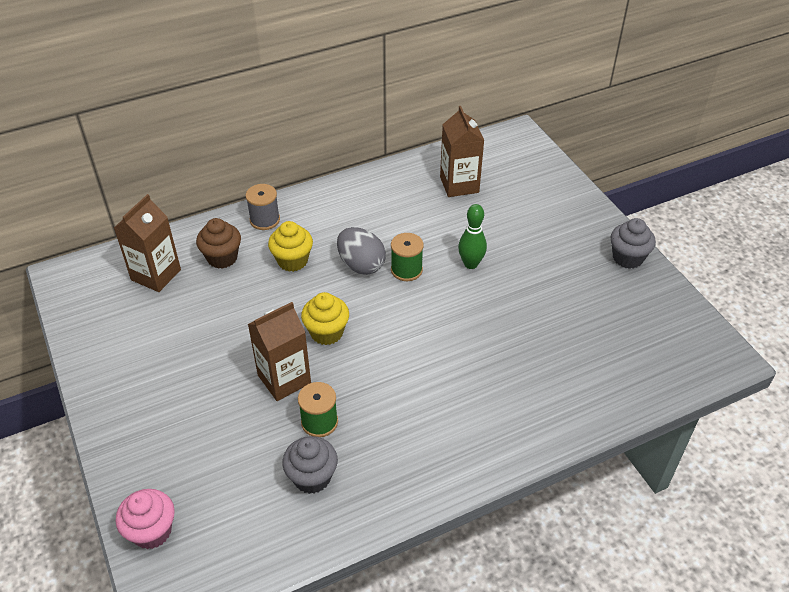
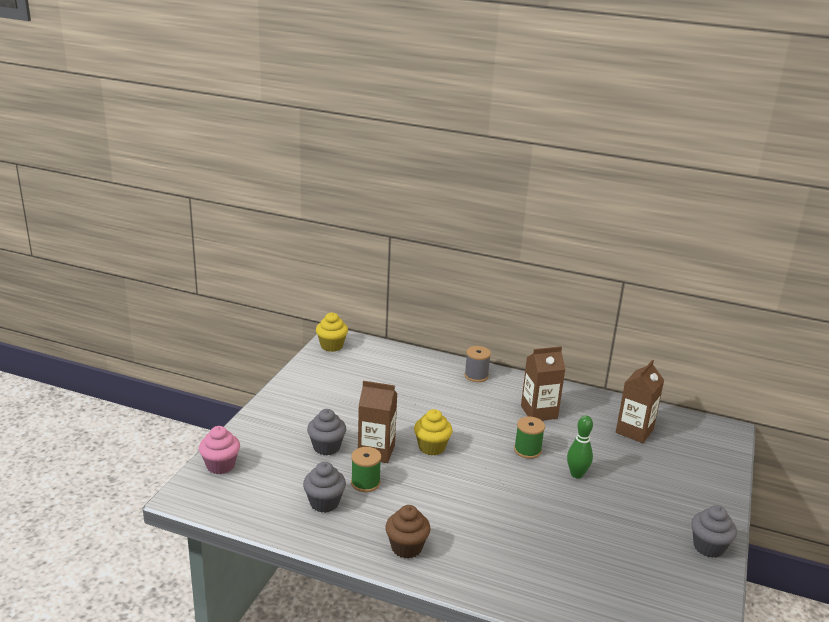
camera: 45 degrees right, 20 degrees down
(156, 275) = (380, 365): brown carton -> brown carton (539, 412)
(222, 258) = (426, 378): brown cupcake -> brown cupcake (406, 547)
(231, 414) = (326, 447): none -> grey cupcake
(292, 261) = (463, 403): yellow cupcake -> yellow cupcake (331, 346)
(361, 265) = (502, 430): grey egg -> none

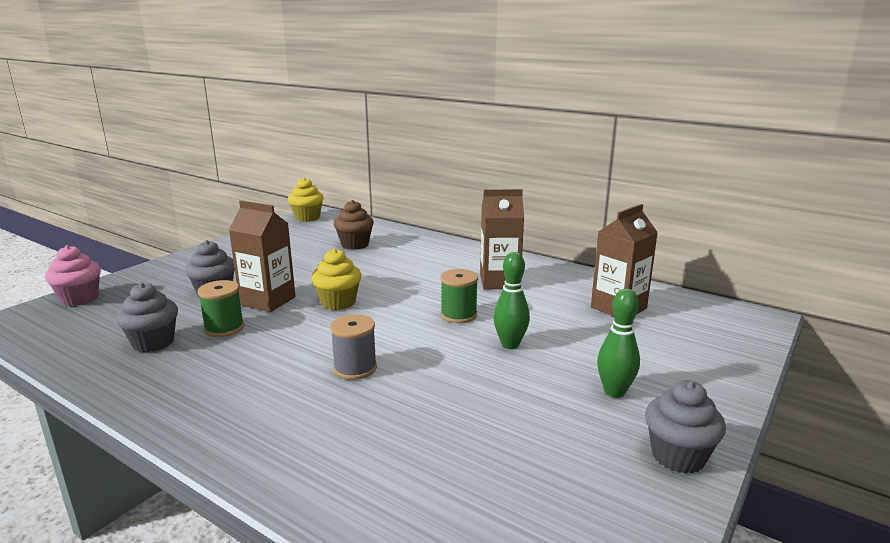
camera: 15 degrees right, 5 degrees down
(406, 547) = (205, 401): brown cupcake -> brown cupcake (355, 245)
(476, 376) = (445, 247): grey spool -> grey spool (355, 368)
(658, 506) = (614, 392): none -> green bowling pin

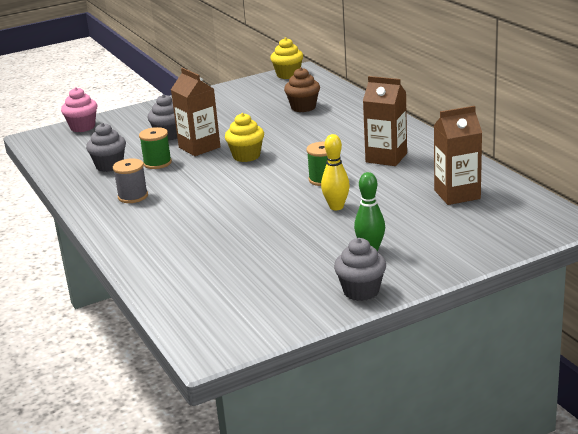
camera: 30 degrees right, 5 degrees up
(355, 368) = (217, 204): grey spool -> grey spool (133, 196)
(510, 344) = (336, 207): green bowling pin -> yellow bowling pin

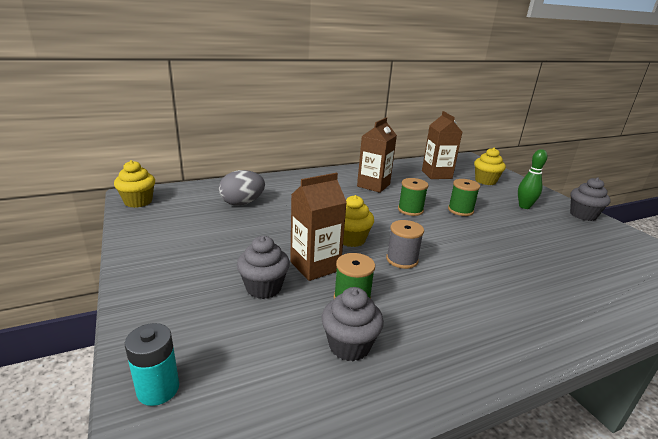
camera: 90 degrees left, 0 degrees up
(82, 127) = (158, 389): pink cupcake -> turquoise battery
(133, 196) = (450, 320): grey spool -> grey spool (402, 259)
(303, 107) = (242, 203): brown cupcake -> grey egg
(336, 207) = (460, 210): yellow bowling pin -> green spool
(455, 229) = (485, 181): none -> yellow cupcake

